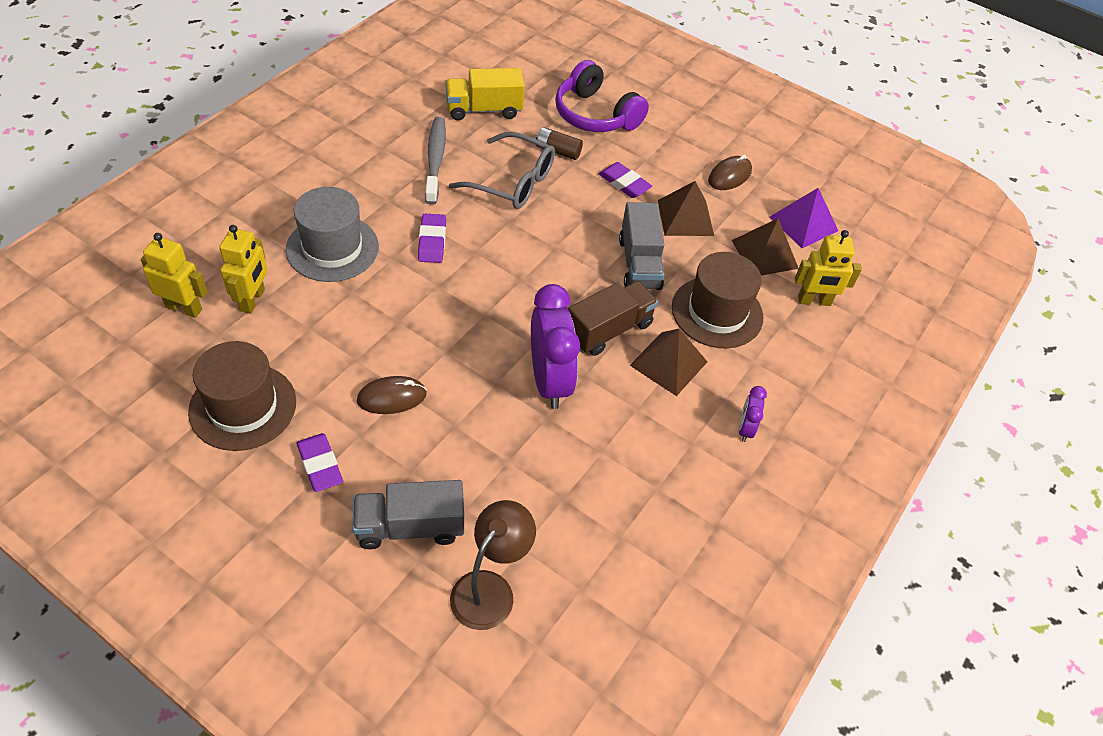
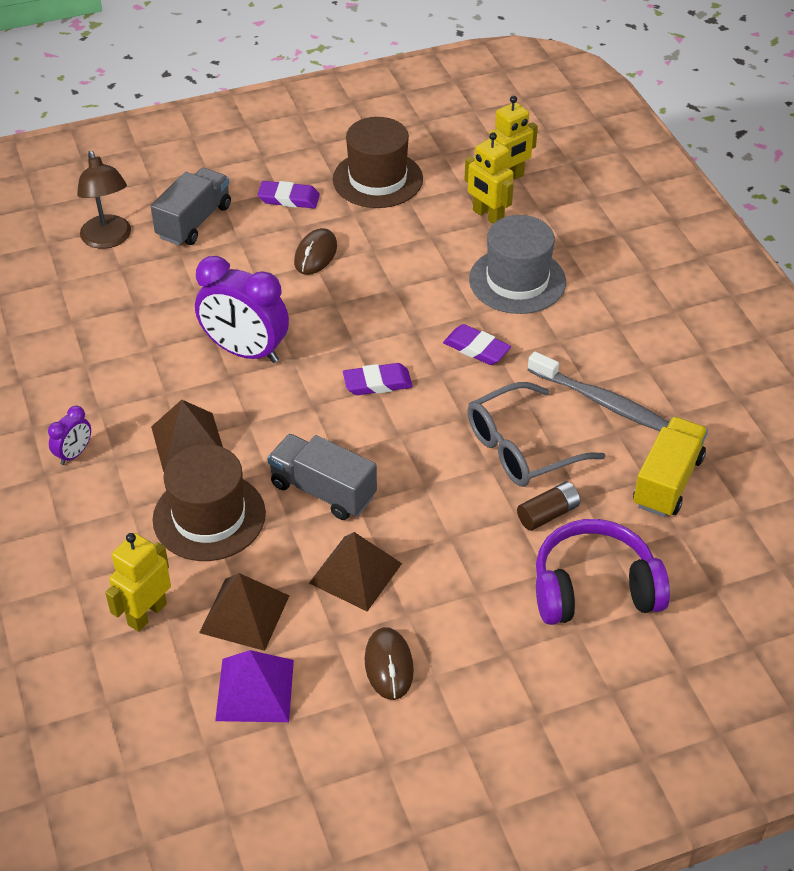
camera: 130 degrees right, 5 degrees down
(608, 330) = (263, 420): brown truck -> none
(624, 183) = (451, 547): purple eraser -> purple eraser (377, 383)
(745, 428) = (74, 454): purple clock -> purple clock turned 75 degrees clockwise

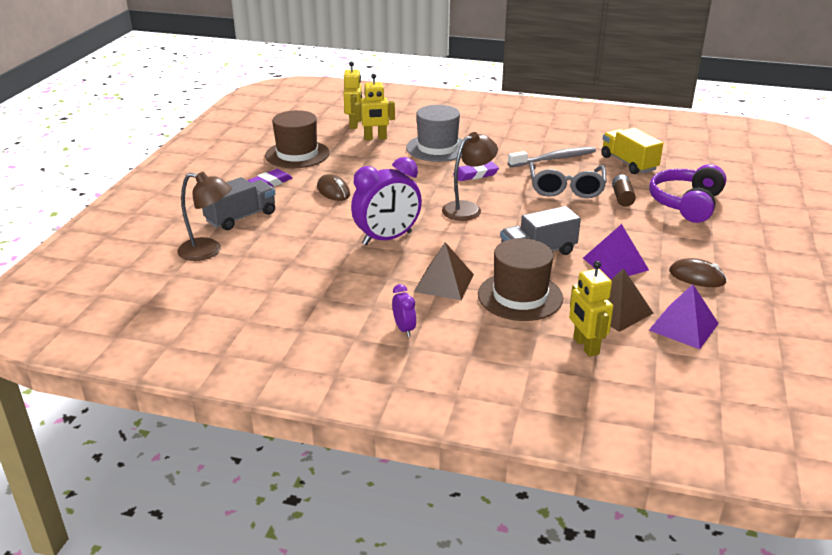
camera: 55 degrees left, 15 degrees down
(194, 222) = (241, 217): grey truck -> grey truck turned 75 degrees clockwise
(355, 573) = (615, 264): brown pyramid -> purple pyramid
(377, 383) = (468, 208): purple eraser -> brown lamp

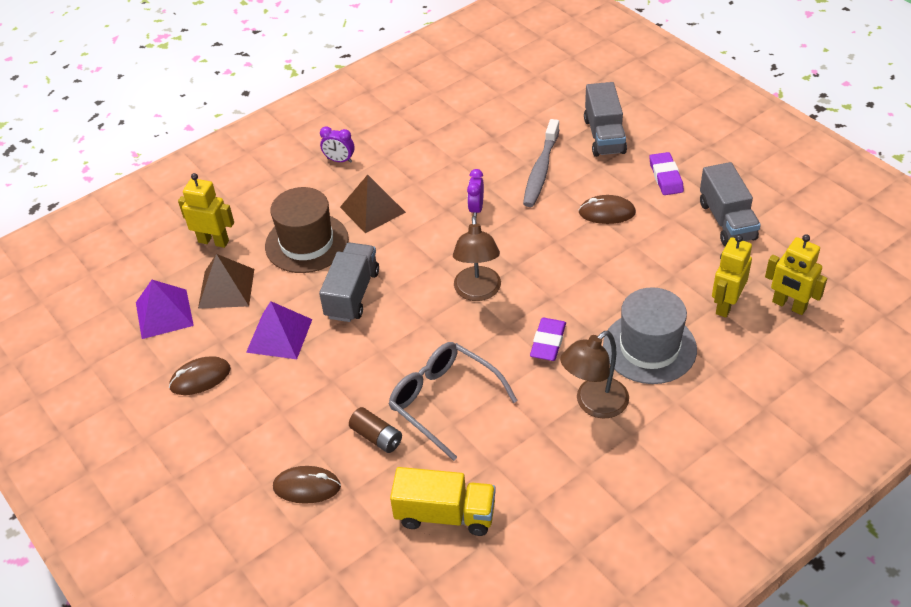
camera: 130 degrees right, 15 degrees up
(208, 251) = (557, 101): brown lamp -> brown lamp (594, 404)
(297, 154) = (727, 221): brown hat -> grey truck
(387, 238) = (476, 209): purple clock -> purple clock, size x0.47
(554, 159) = (524, 443): grey toothbrush -> grey toothbrush (541, 170)
(686, 204) = (307, 487): purple headphones -> brown mouse

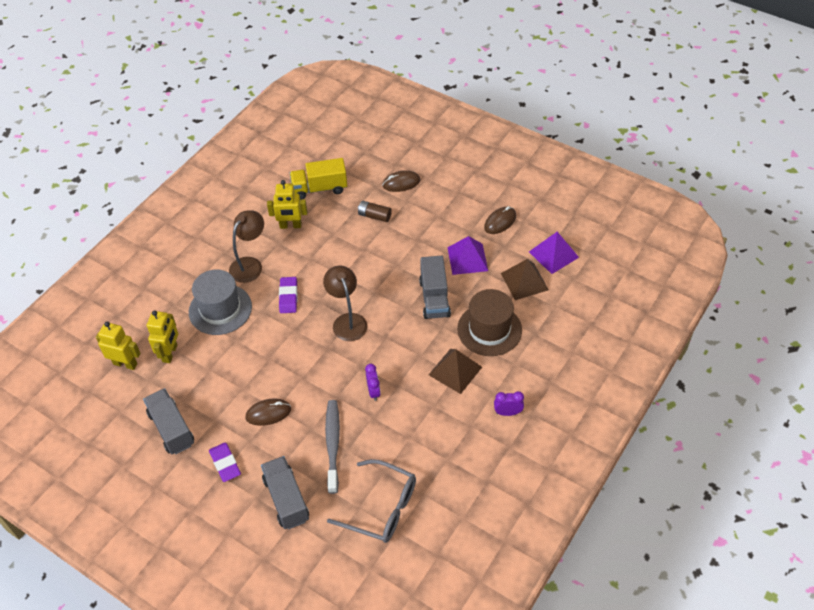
camera: 160 degrees right, 5 degrees up
(213, 241) = (559, 314): yellow robot -> yellow robot (290, 226)
(444, 401) = (342, 244): grey glasses -> grey glasses (381, 508)

